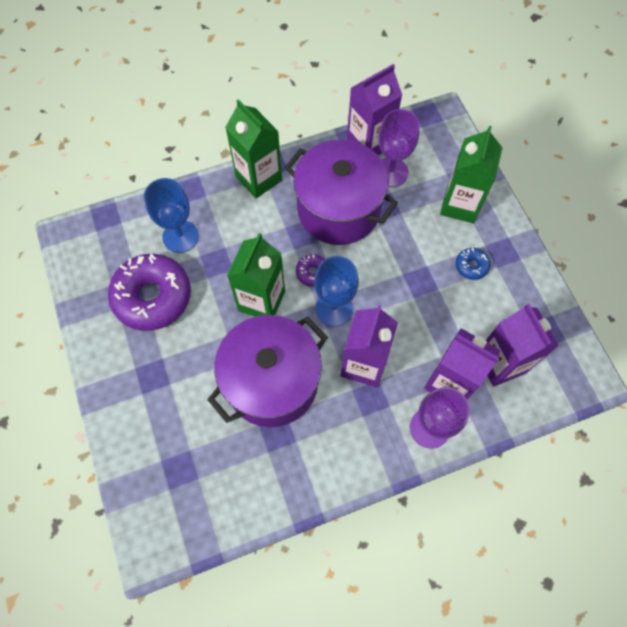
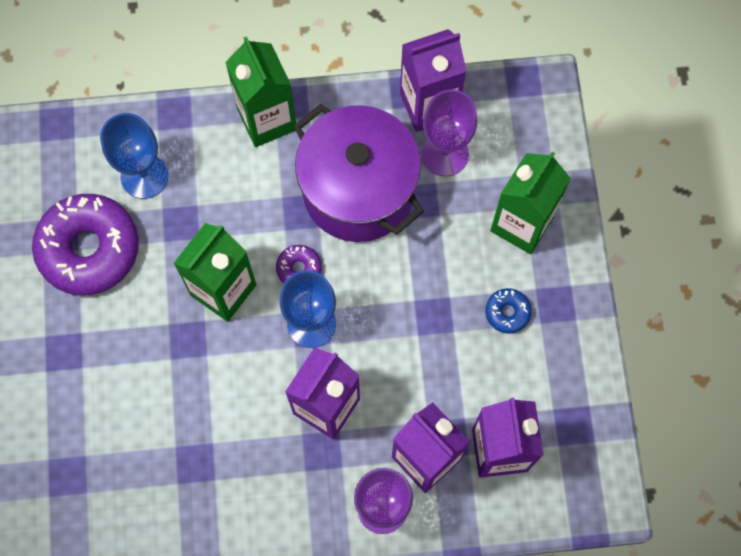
camera: 15 degrees right, 5 degrees up
(272, 382) = (206, 398): purple pot -> none

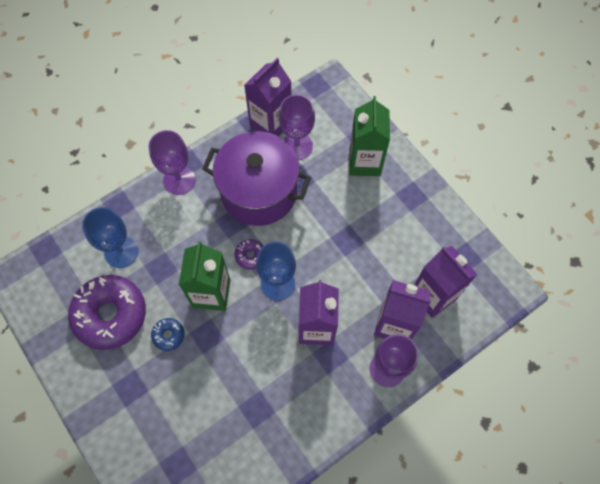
camera: 30 degrees left, 5 degrees down
(267, 119) = (179, 180): green carton -> purple goblet
(507, 312) = (388, 215): blue donut -> blue donut (168, 335)

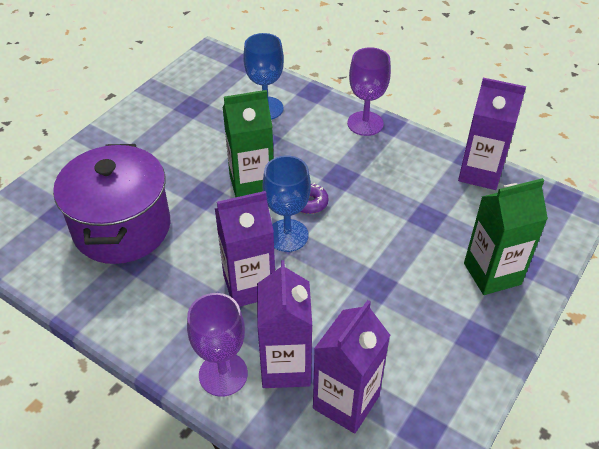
camera: 70 degrees right, 20 degrees down
(110, 315) = (198, 121): purple donut -> none
(168, 335) = (193, 167): blue donut -> none
(259, 192) = (389, 188): purple pot -> purple pot (122, 228)
(297, 146) = (468, 203): purple goblet -> none

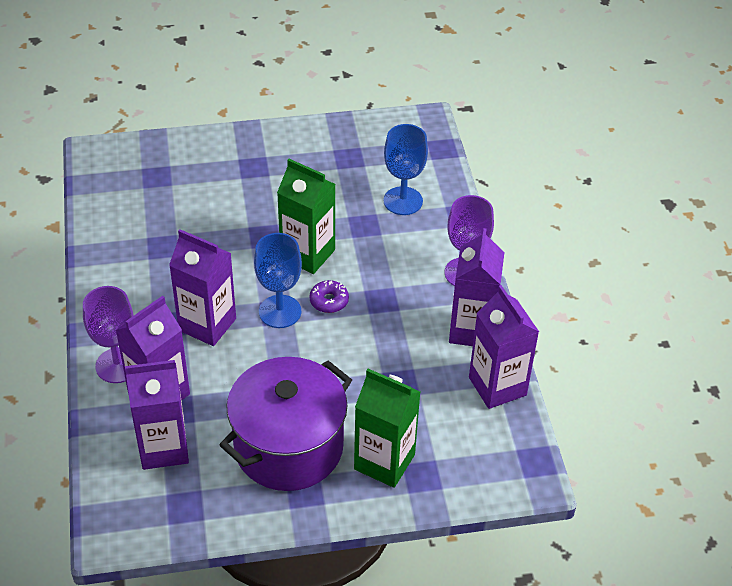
camera: 45 degrees right, 0 degrees up
(122, 228) = (181, 217): purple pot -> purple pot (288, 447)
(418, 153) = (472, 330): none -> purple carton

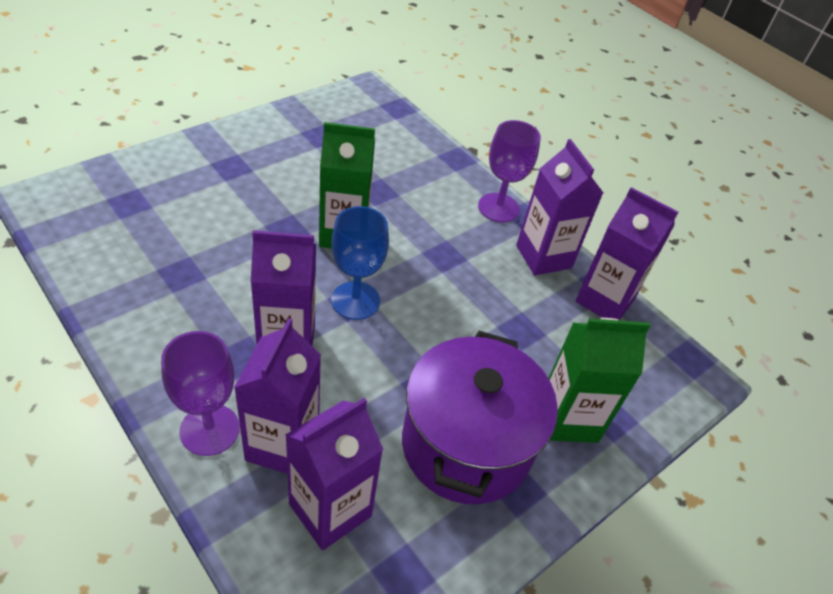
camera: 35 degrees left, 0 degrees up
(329, 301) = (396, 273): purple donut -> none
(403, 201) = (397, 160): blue goblet -> none

